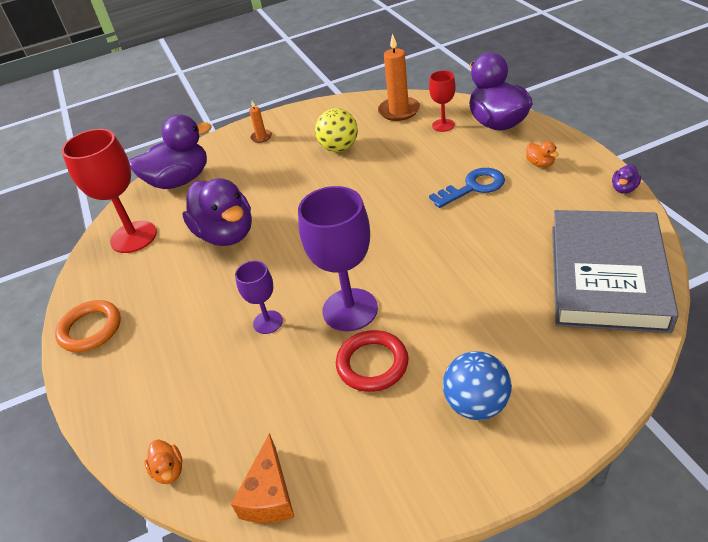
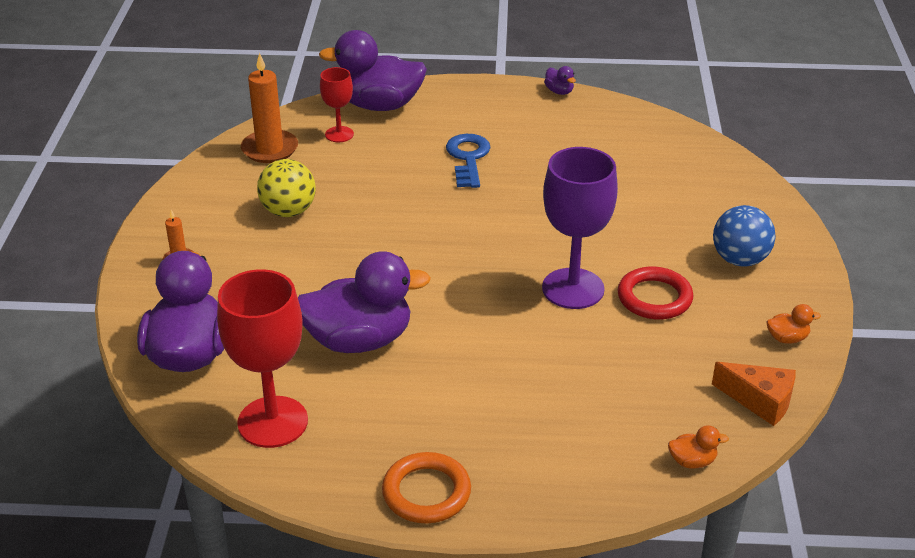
camera: 70 degrees left, 5 degrees down
(268, 322) = (542, 346): purple goblet -> none
(540, 164) = (476, 112): orange duck -> orange duck (787, 338)
(607, 275) = (654, 145): grey book -> none

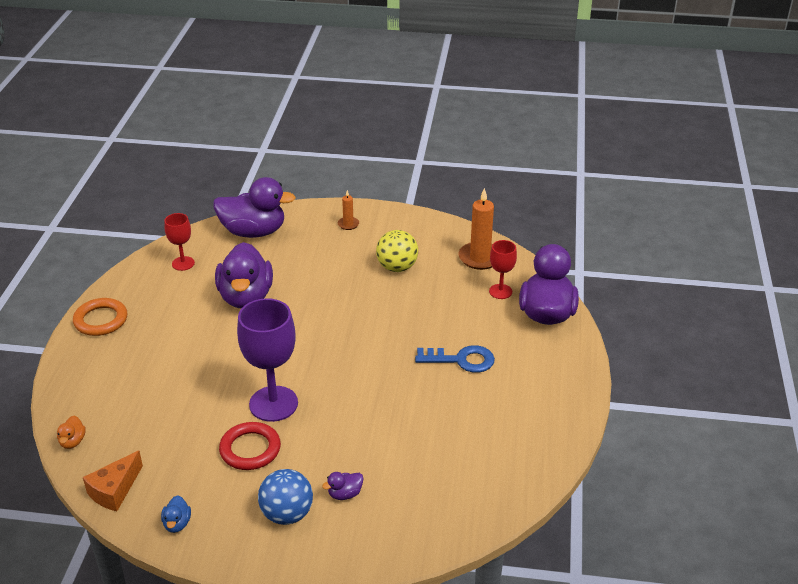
camera: 95 degrees right, 0 degrees up
(272, 422) = (183, 263): red goblet -> red goblet, size x0.54
(559, 91) = (576, 428): purple duck -> purple duck (345, 494)
(787, 338) = (177, 524): orange duck -> blue duck

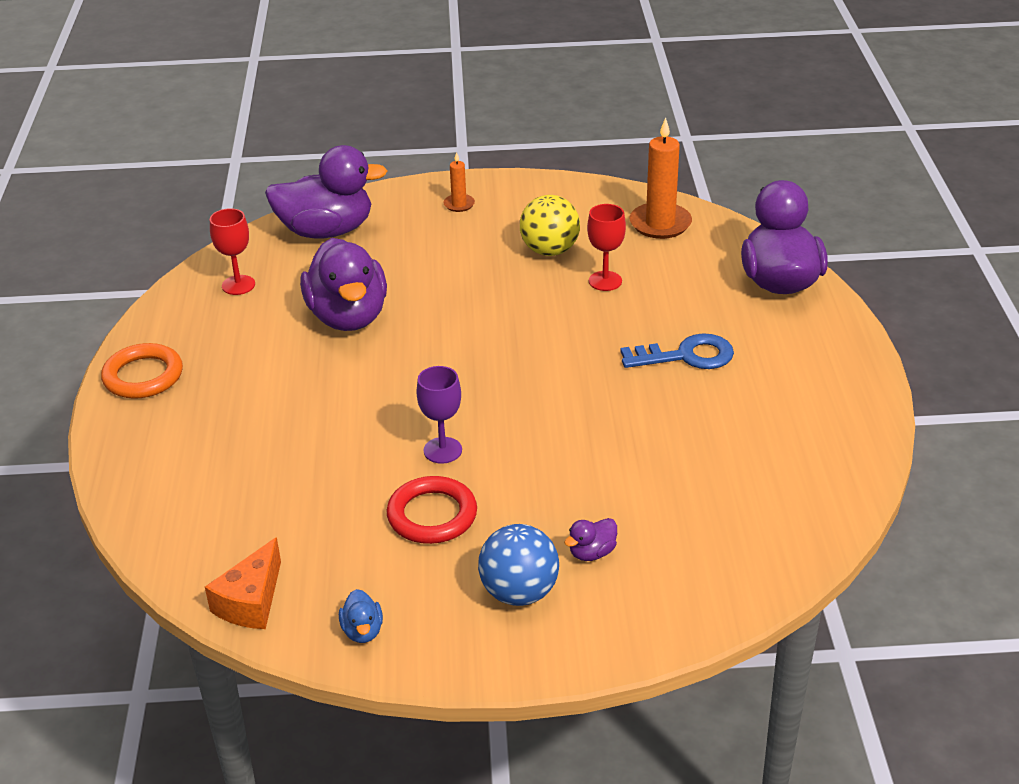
camera: 10 degrees left, 0 degrees up
(72, 441) = (162, 545): orange duck -> none
(273, 404) = (442, 450): purple goblet -> purple goblet, size x0.54
(500, 291) = (705, 262): red goblet -> red goblet (605, 281)

